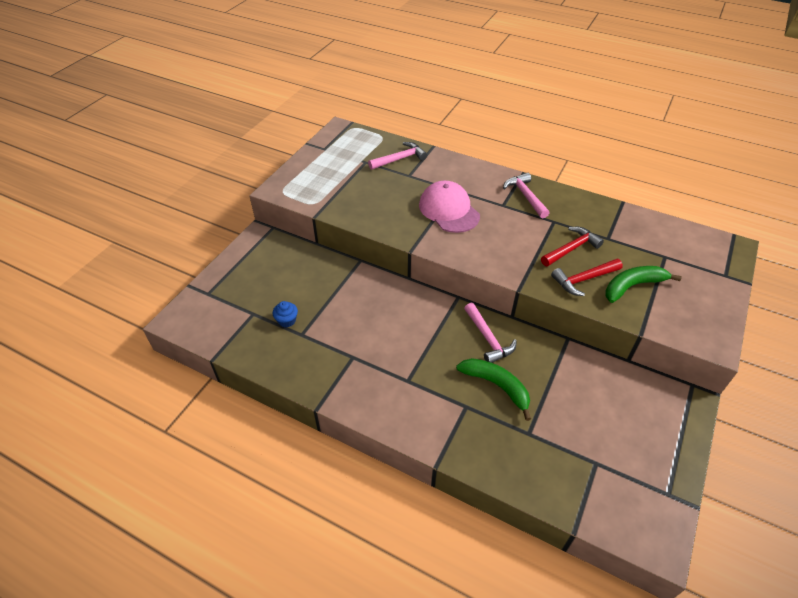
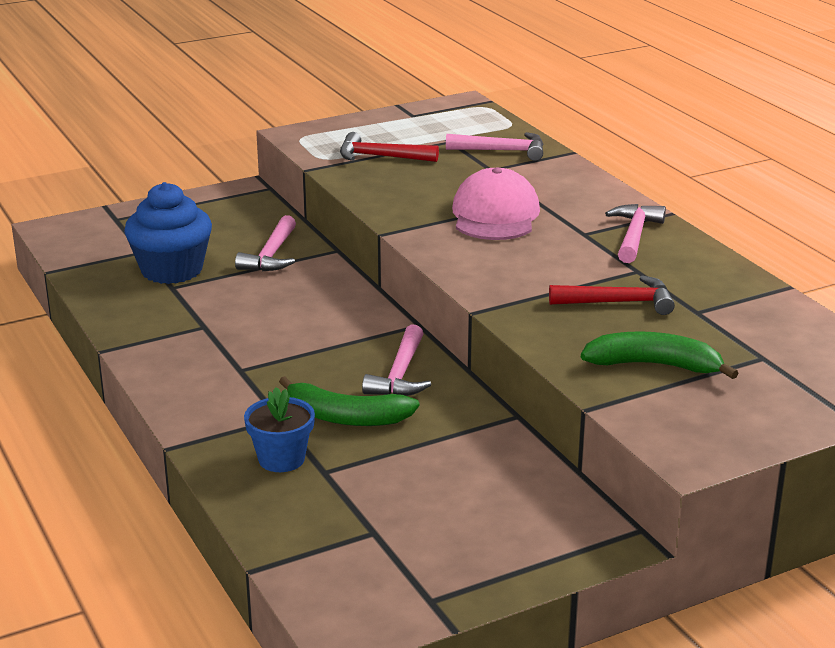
camera: 35 degrees right, 20 degrees down
(287, 320) = (172, 270): blue cupcake -> blue cupcake, size x2.25
(330, 281) = (271, 255): none -> pink hammer
(496, 386) = (346, 417): green banana -> green banana turned 120 degrees clockwise
(500, 437) = (281, 459): none -> blue flower pot
(583, 279) = (587, 334): red hammer -> red hammer (381, 157)

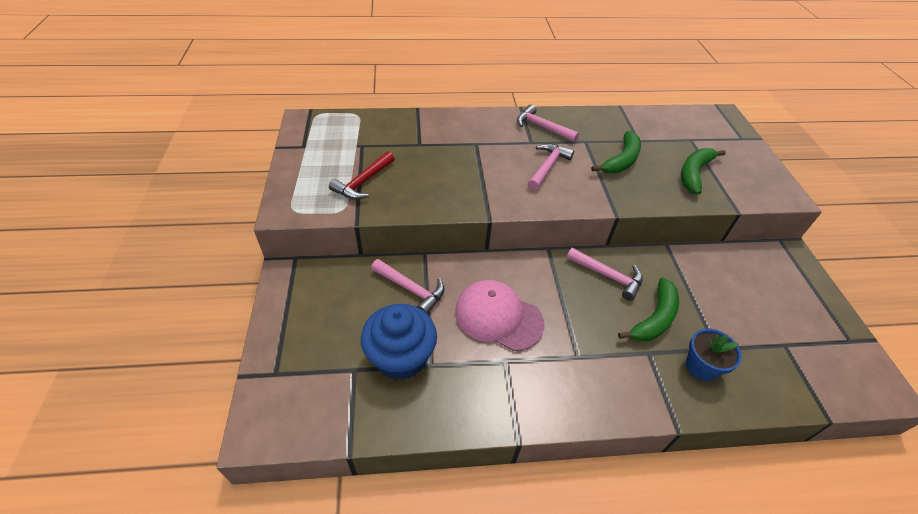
camera: 70 degrees left, 20 degrees up
(495, 215) = (488, 164): pink cap -> pink cap (498, 317)
(502, 151) = (395, 131): pink hammer -> pink hammer (548, 167)
(619, 303) = (621, 160): red hammer -> green banana

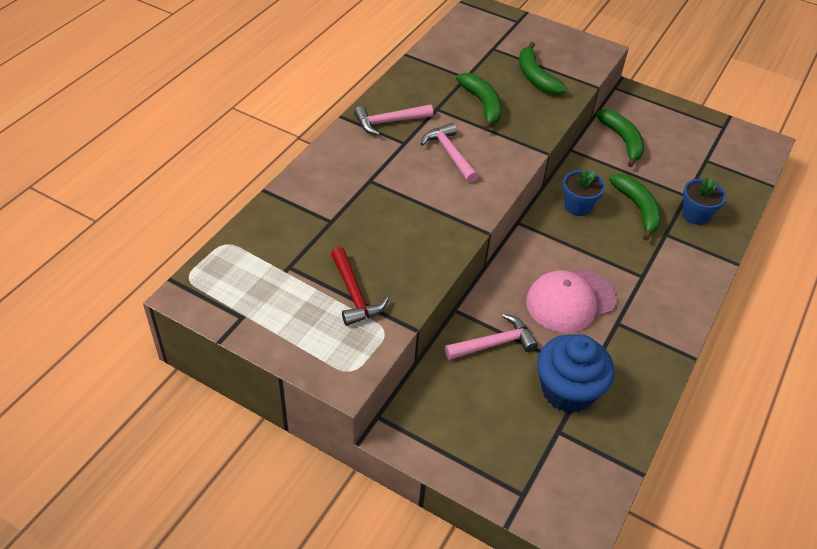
camera: 55 degrees left, 0 degrees up
(608, 276) = (577, 206): pink hammer -> blue flower pot
(723, 272) = (622, 140): none -> green banana

